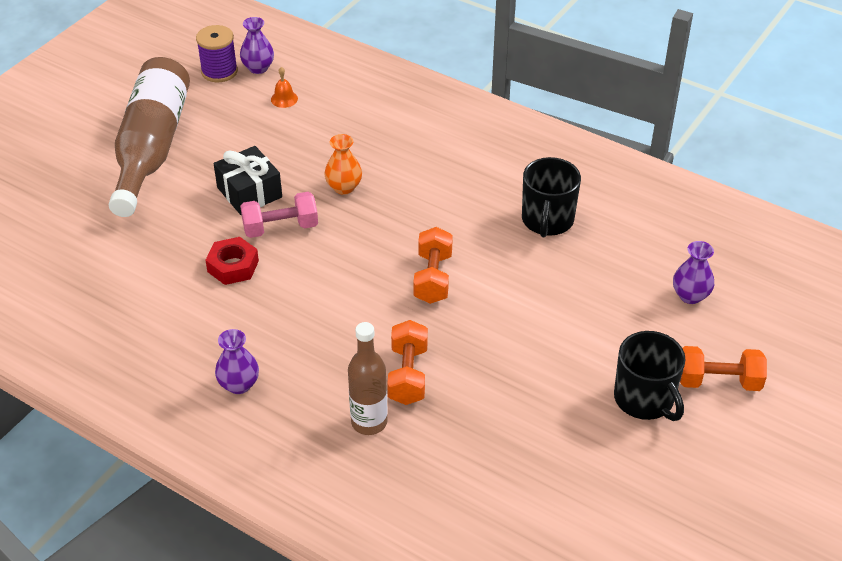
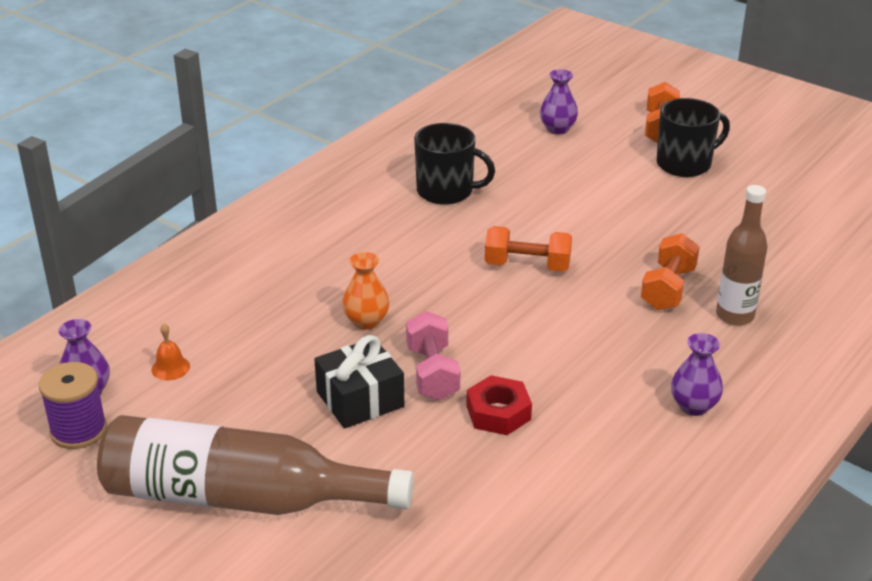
camera: 85 degrees left, 10 degrees down
(408, 375) = (668, 289): orange dumbbell -> orange dumbbell turned 75 degrees counterclockwise

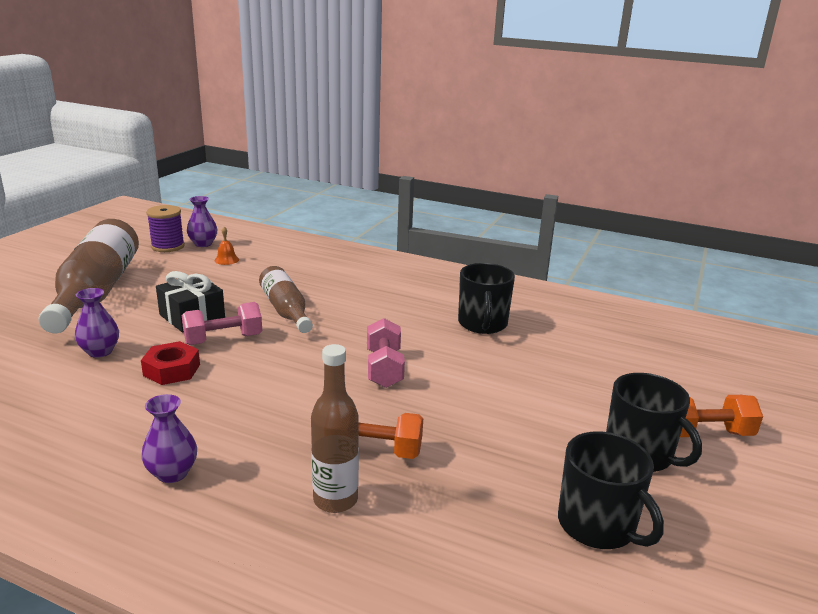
camera: 75 degrees right, 10 degrees down
(366, 321) = (285, 310): orange vase -> brown bottle
(527, 266) = (384, 368): orange dumbbell -> pink dumbbell
(557, 129) = (639, 369): purple vase -> purple vase (100, 351)
(766, 203) = (598, 525): none -> black mug

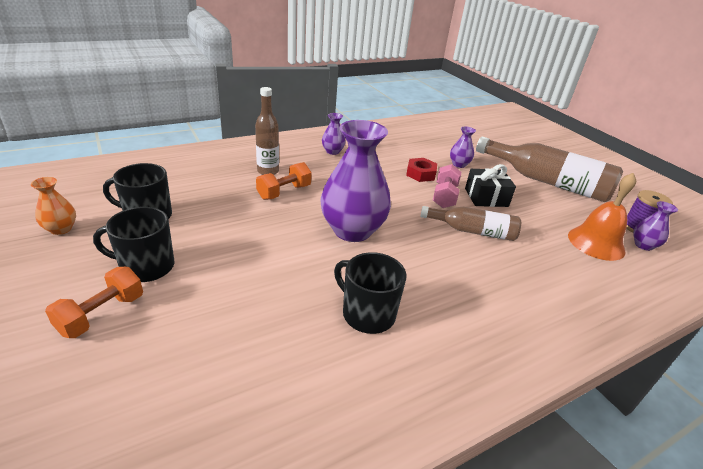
camera: 125 degrees right, 10 degrees up
(226, 260) = (596, 243): orange bell -> orange bell, size x2.35
(384, 368) = (352, 230): pink dumbbell -> purple vase
(739, 578) = (61, 229): none -> orange vase

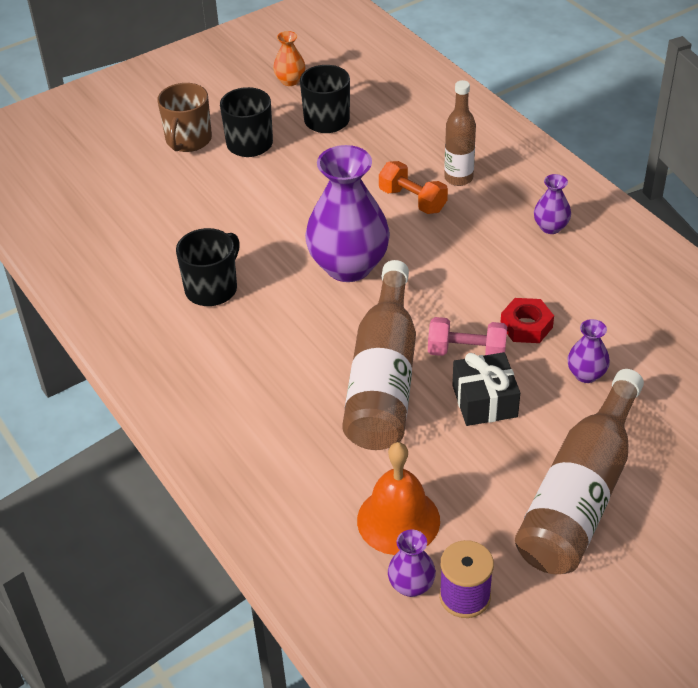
camera: 90 degrees right, 10 degrees up
(102, 314) = (188, 140): orange dumbbell -> brown mug
(473, 231) = (383, 378): brown bottle -> brown bottle, size x1.73

